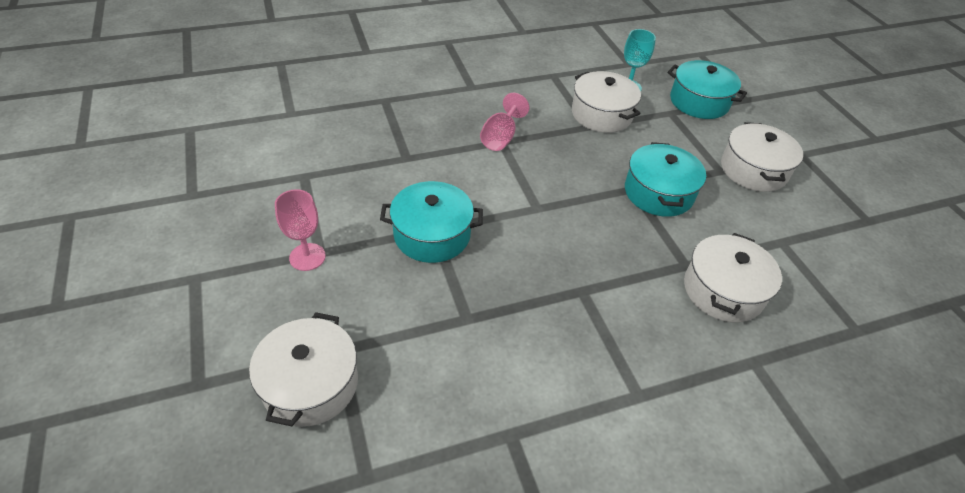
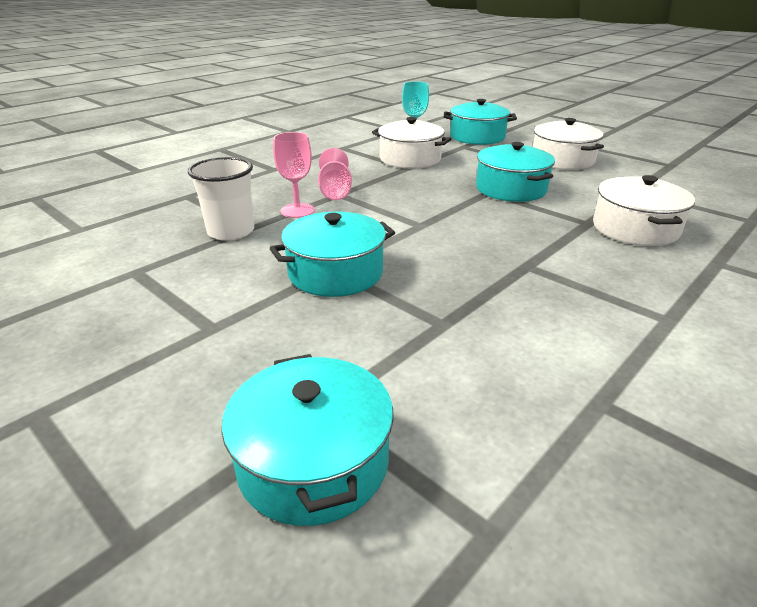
camera: 25 degrees left, 15 degrees down
(307, 257) = (198, 337): pink goblet -> pink goblet (297, 211)
(310, 384) = (313, 461): white pot -> turquoise pot
(389, 157) = (231, 232): none -> white cup

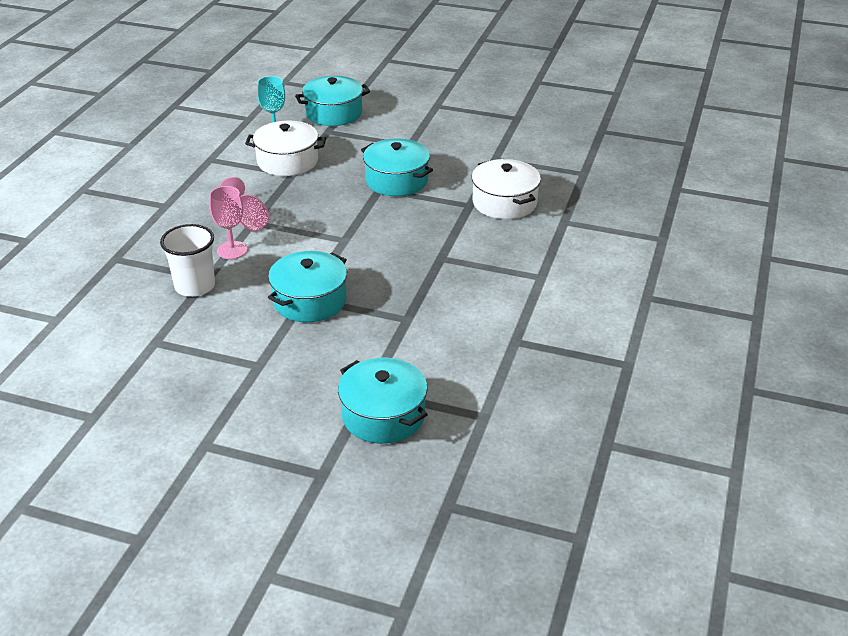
camera: 25 degrees left, 5 degrees up
(562, 160) = (425, 132): white pot -> none

